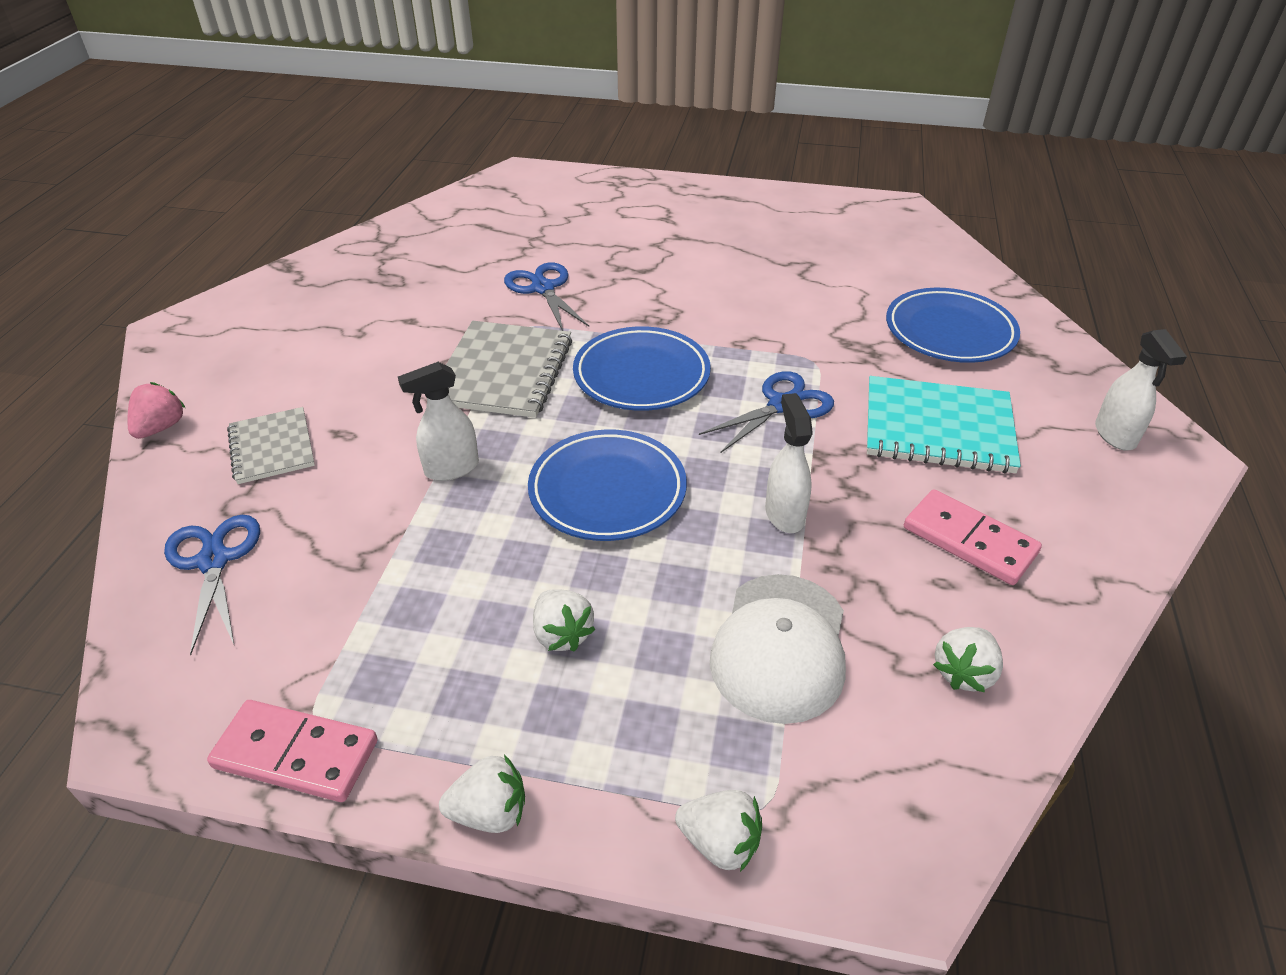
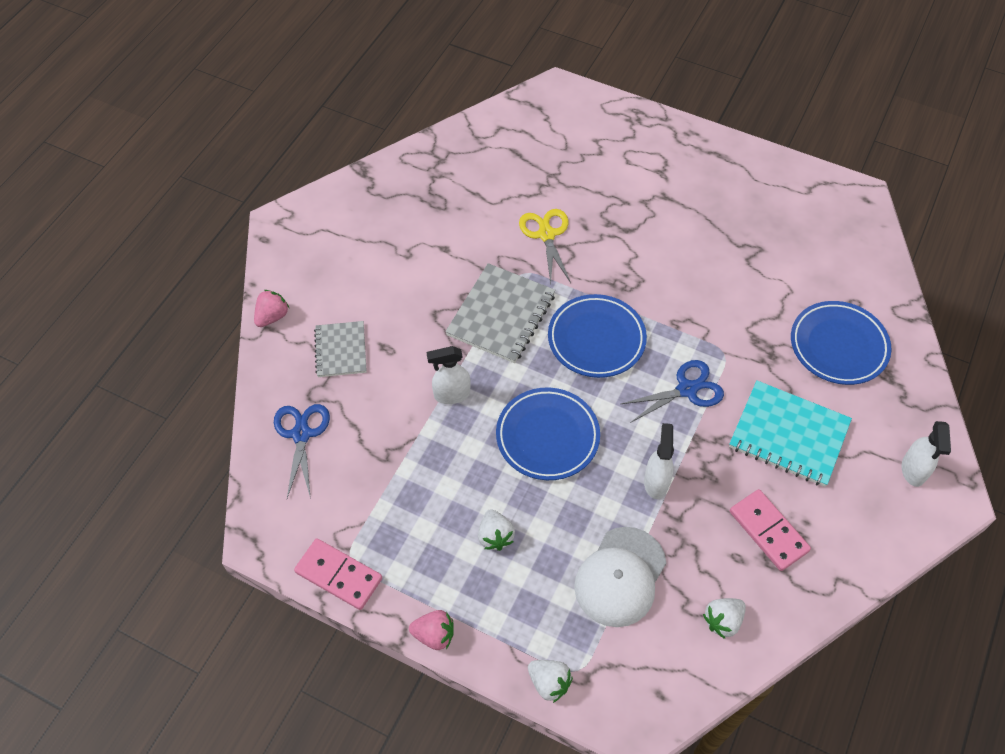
camera: 15 degrees right, 15 degrees up
(490, 812) = (434, 635): white strawberry -> pink strawberry
(543, 288) = (546, 234): blue scissors -> yellow scissors

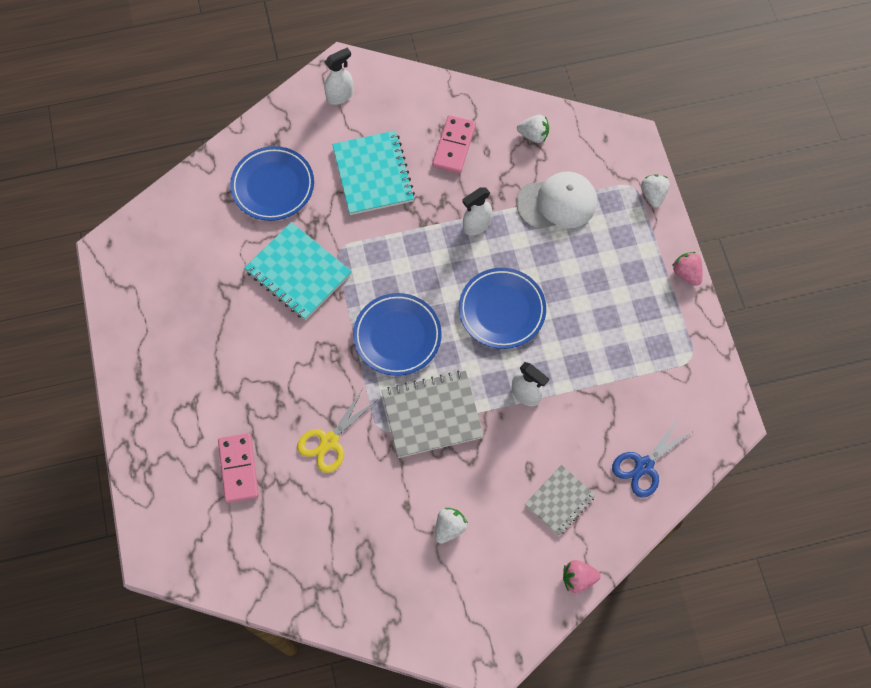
camera: 130 degrees left, 10 degrees up
(339, 575) = (706, 355): pink domino -> pink domino (238, 468)
(495, 536) = (597, 288): white strawberry -> white strawberry (449, 527)
(687, 389) = (389, 253): blue scissors -> none
(725, 308) = (298, 272): none -> turquoise notebook

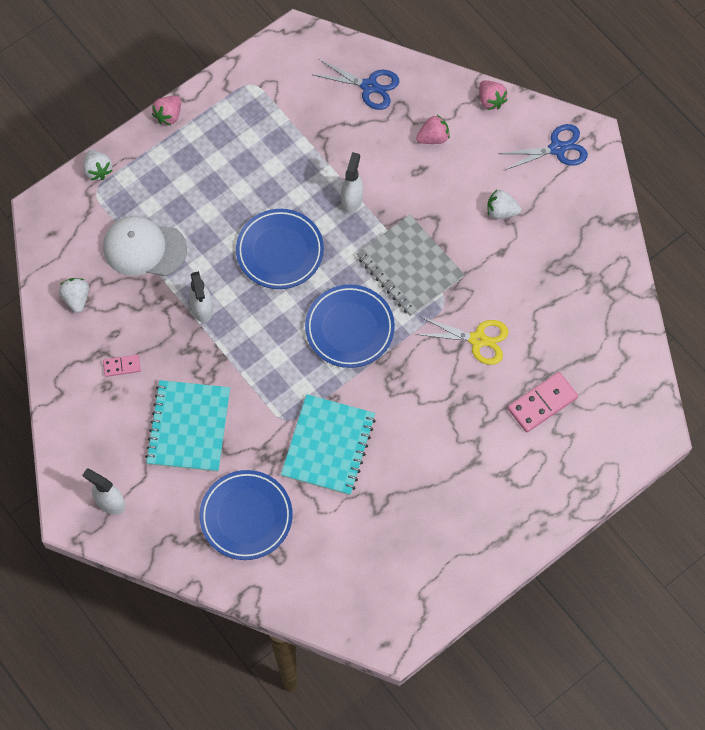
camera: 115 degrees left, 0 degrees up
(373, 174) = (188, 427): turquoise notebook -> turquoise notebook turned 45 degrees counterclockwise
(454, 146) = (122, 366): pink domino -> pink domino, size x0.55
(476, 225) = (202, 309): white spray bottle -> white spray bottle turned 45 degrees clockwise
(493, 619) = (557, 148): none -> blue scissors
(557, 203) = (144, 248): white cap -> white cap turned 45 degrees counterclockwise
(560, 500) = (433, 137): grey notebook -> pink strawberry
(653, 195) = (98, 170): white strawberry -> white strawberry turned 90 degrees counterclockwise

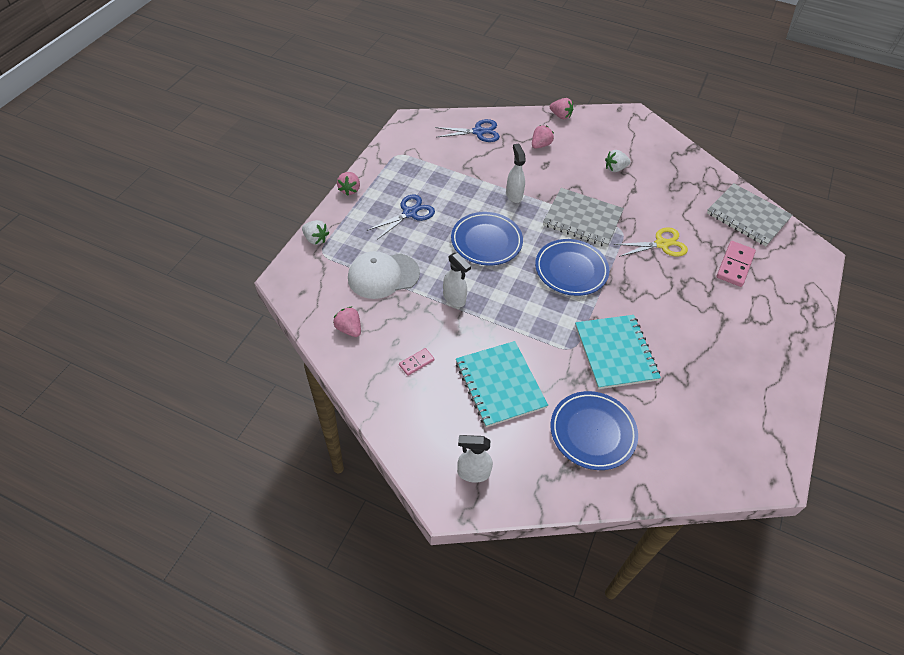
camera: 30 degrees left, 15 degrees down
(76, 298) = (349, 329): white strawberry -> pink strawberry
(557, 148) = (620, 126): blue scissors -> blue scissors (409, 213)
(613, 347) = (747, 216): none -> grey notebook

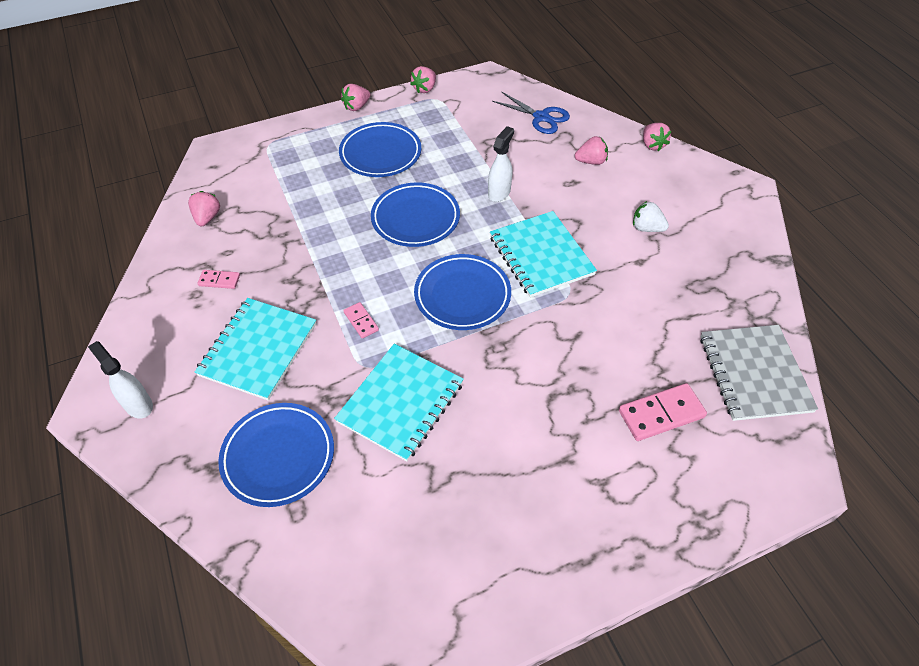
camera: 45 degrees right, 0 degrees up
(315, 239) = (277, 131): white strawberry -> none
(380, 151) = (425, 89): none -> pink strawberry
(383, 275) = (289, 192): white cap -> none
(409, 213) = (380, 154): blue scissors -> blue plate
(454, 298) = (321, 249): white spray bottle -> none
(536, 324) = (361, 321): none -> pink domino
(582, 219) = (541, 255): grey notebook -> turquoise notebook
(661, 244) = (598, 334): yellow scissors -> none

